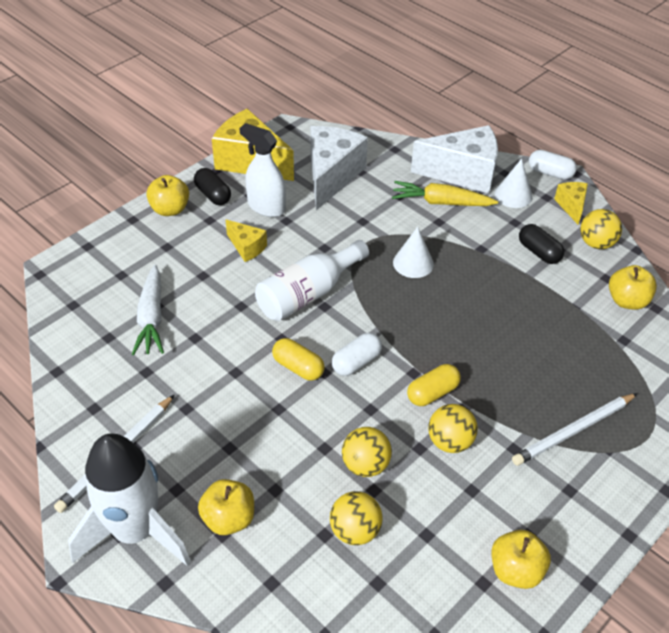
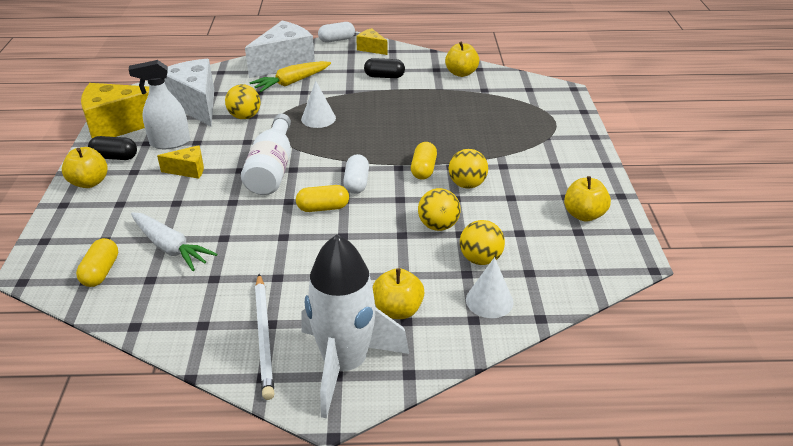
camera: 45 degrees left, 10 degrees down
(88, 304) = (101, 272): none -> yellow capsule
(513, 195) = (330, 59): white cone -> white cone (489, 301)
(573, 431) = (519, 140): white pencil -> none
(596, 243) = (409, 58): yellow ball -> yellow ball (245, 117)

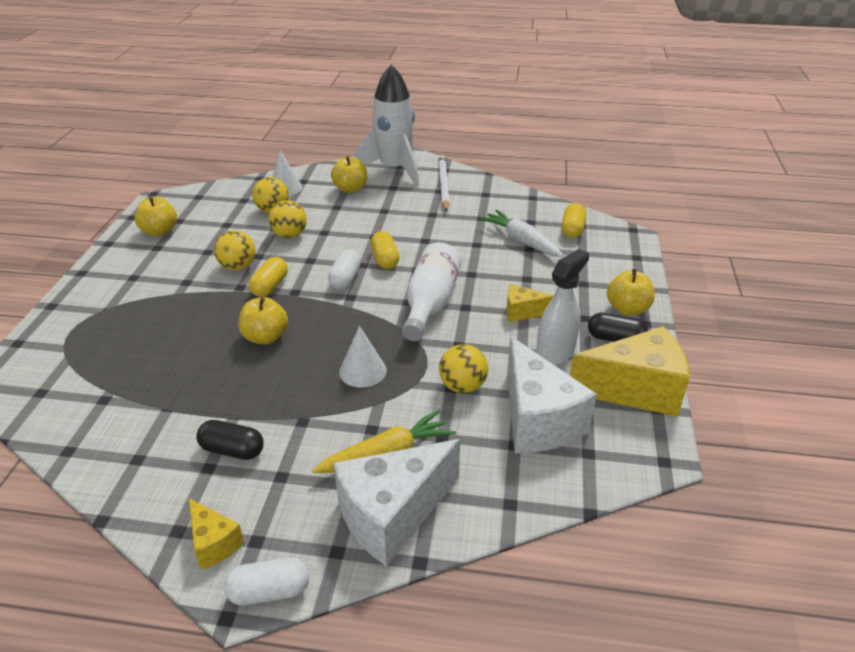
camera: 170 degrees left, 0 degrees up
(169, 143) = (555, 353): white spray bottle -> white spray bottle turned 45 degrees counterclockwise
(323, 208) = (385, 259): yellow capsule -> yellow capsule turned 75 degrees clockwise
(461, 73) = (106, 442): yellow apple -> yellow apple (265, 337)

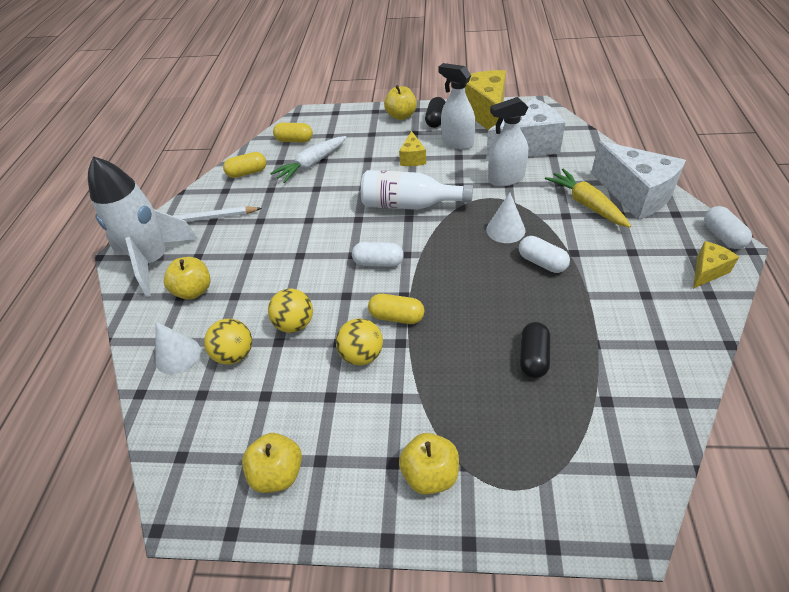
camera: 90 degrees left, 10 degrees up
(232, 450) = (622, 285): black capsule -> black capsule (533, 357)
(265, 337) = (479, 300): yellow apple -> yellow apple (430, 474)
(297, 391) = (542, 262): none -> white capsule
(385, 259) = (343, 241): yellow capsule -> yellow capsule (247, 173)
(462, 386) = (505, 179): yellow ball -> white spray bottle

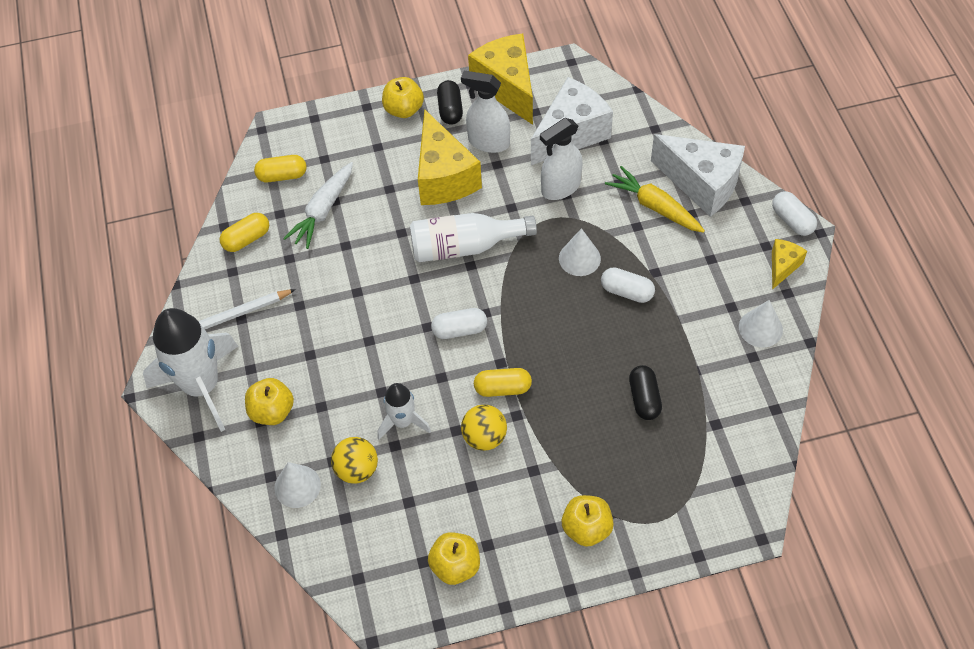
camera: 20 degrees left, 10 degrees up
(295, 324) = (402, 422): yellow ball -> white rocket
(413, 158) = (444, 177): yellow cheese -> yellow cheese, size x2.01
(674, 320) = (760, 328): none -> white cone

